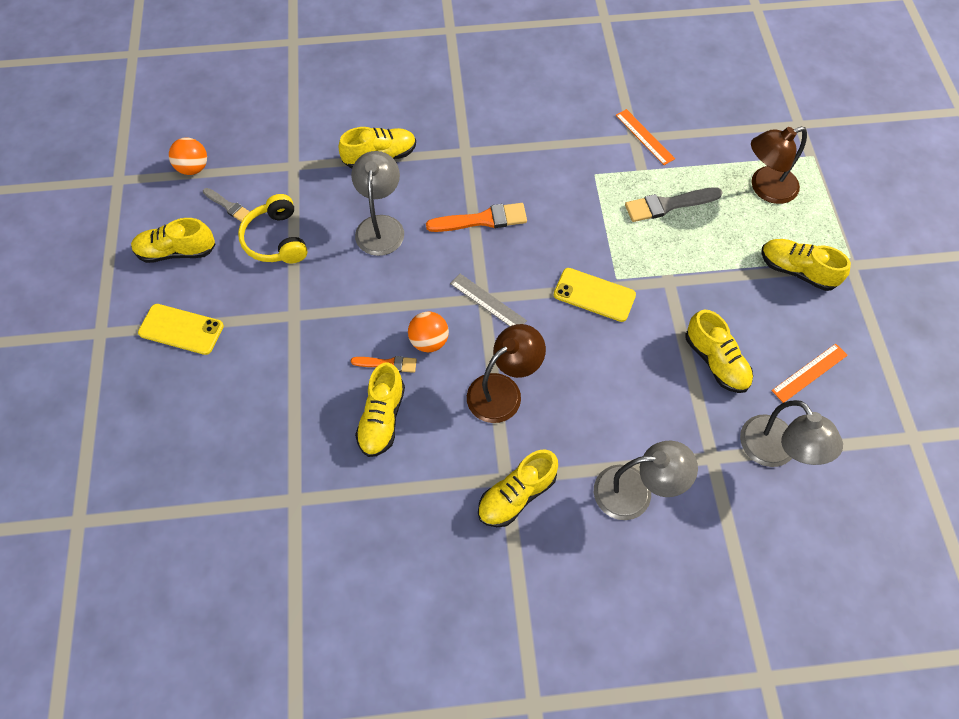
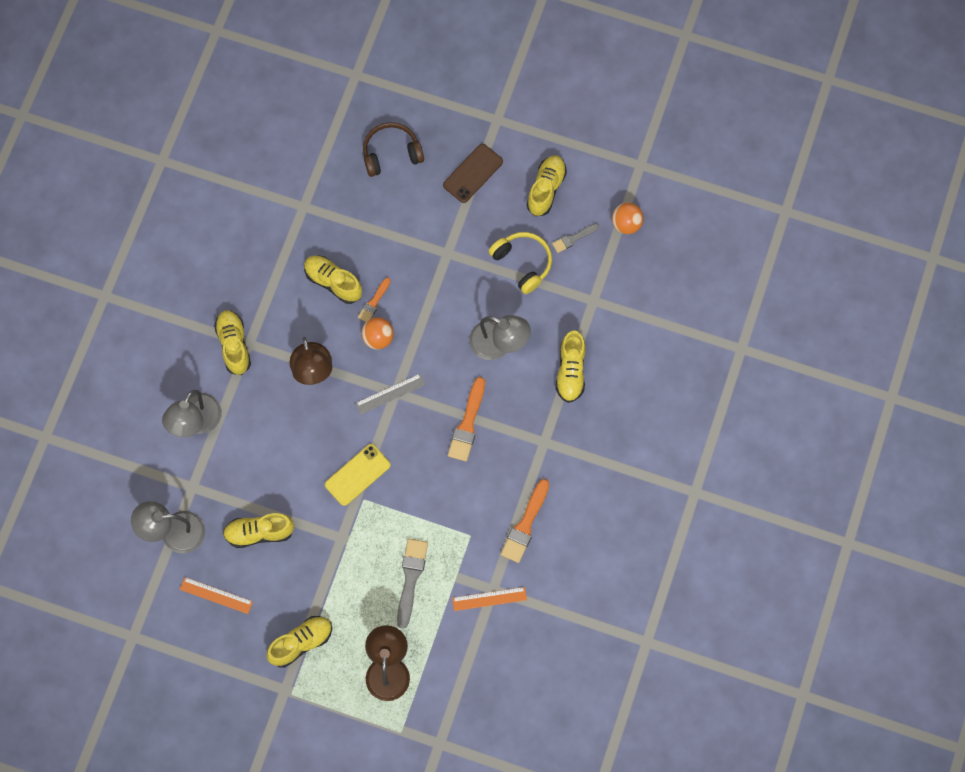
camera: 115 degrees right, 10 degrees up
(181, 329) = (473, 173): yellow phone -> brown phone
(183, 428) = (391, 153): none -> brown headphones
(276, 240) = (523, 263): yellow headphones -> yellow headphones turned 45 degrees clockwise
(556, 136) = (525, 525): none -> orange brush
(809, 372) = (216, 595): orange ruler -> orange ruler turned 60 degrees counterclockwise

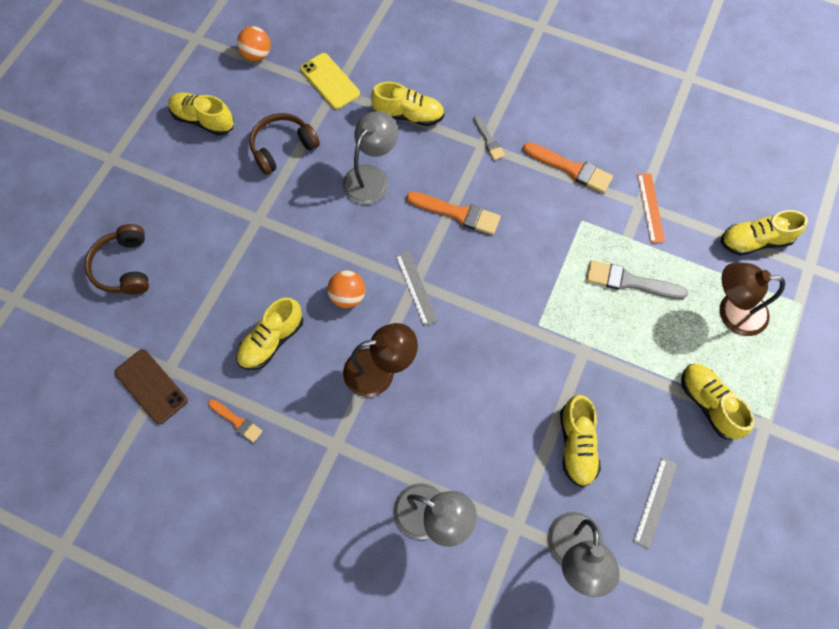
camera: 85 degrees left, 5 degrees down
(216, 595) = (655, 502): orange ruler -> grey ruler
(234, 345) = (335, 463): yellow shoe -> yellow shoe (755, 241)
(357, 475) = (509, 329): yellow phone -> yellow phone (330, 81)
(374, 302) = (304, 298): orange brush -> orange brush (237, 421)
(473, 173) = (169, 186): brown phone -> brown phone (151, 386)
(523, 263) = (282, 147): yellow headphones -> brown headphones
(573, 238) = (264, 100): grey brush -> grey brush (489, 140)

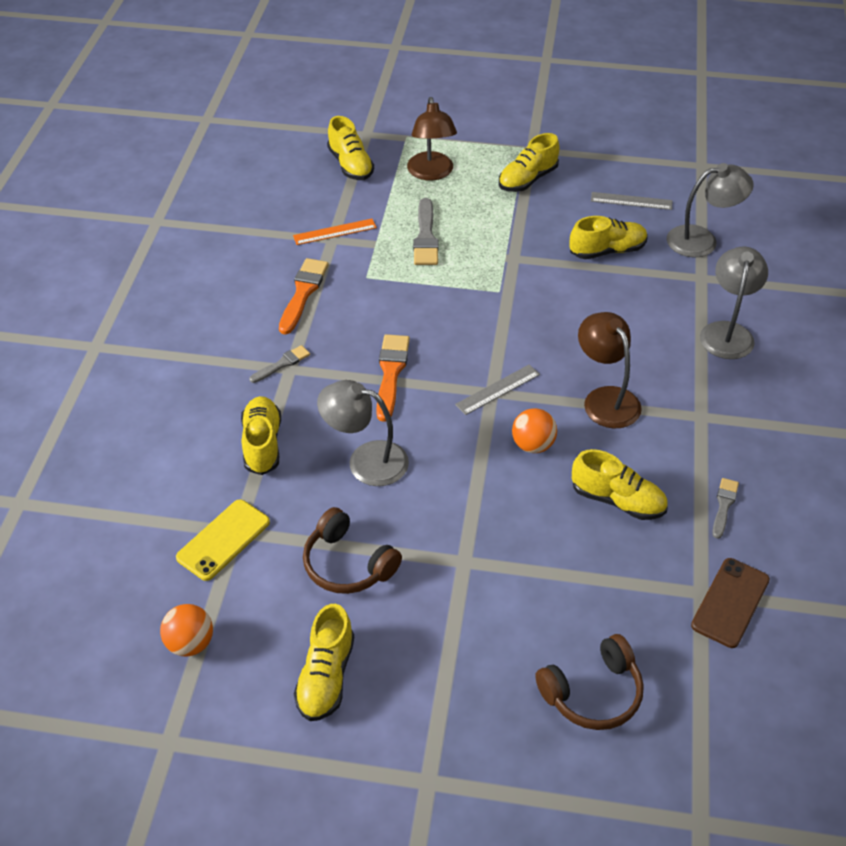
camera: 105 degrees left, 20 degrees down
(237, 421) = (724, 505): orange brush -> grey brush

